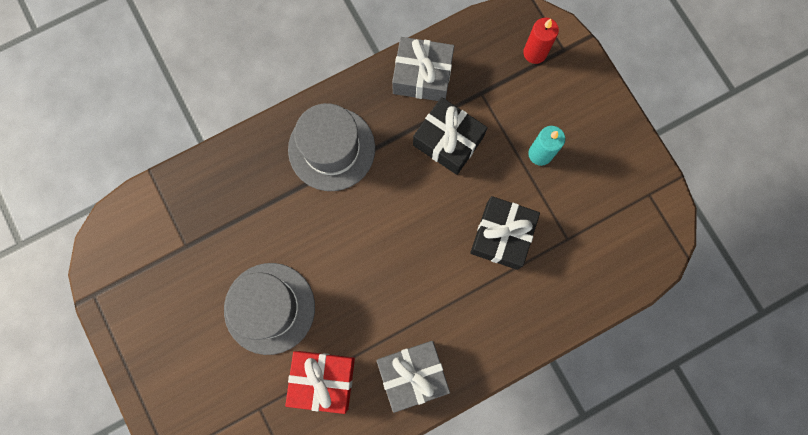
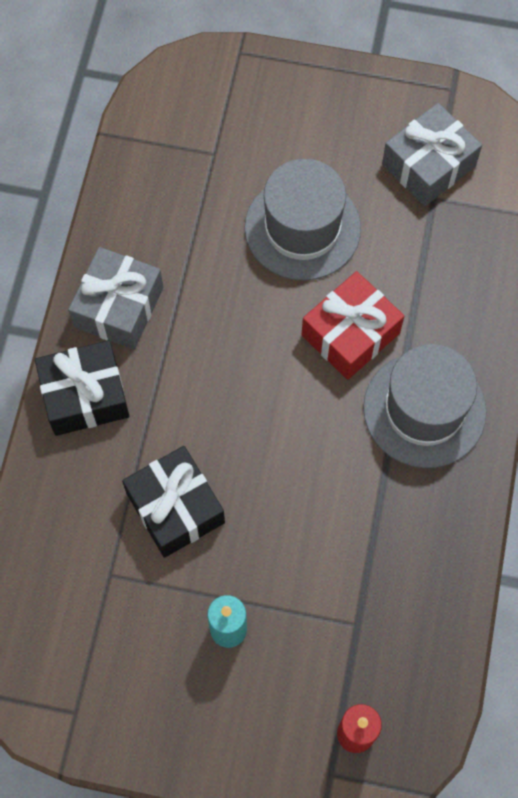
camera: 130 degrees right, 10 degrees down
(323, 380) = (189, 225): red gift -> red gift (350, 334)
(422, 76) = (433, 575): grey gift -> grey gift (428, 165)
(448, 141) = (330, 539): black gift -> black gift (85, 396)

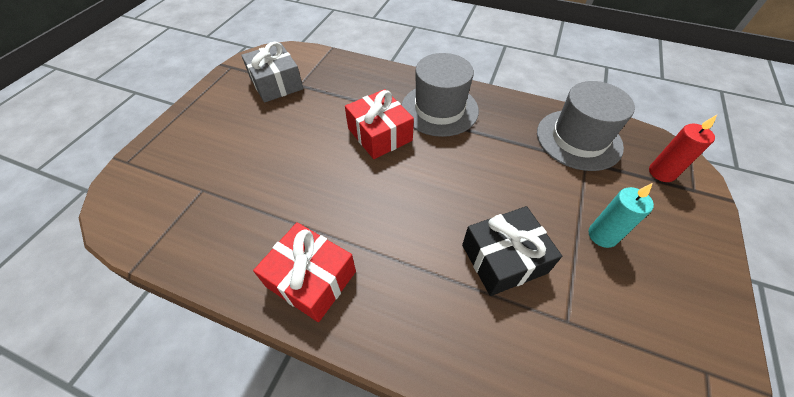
camera: 80 degrees left, 15 degrees down
(85, 396) = (391, 321): black gift -> none
(119, 307) = (311, 279): grey gift -> red gift
(302, 228) = (291, 147): grey hat -> grey hat (578, 139)

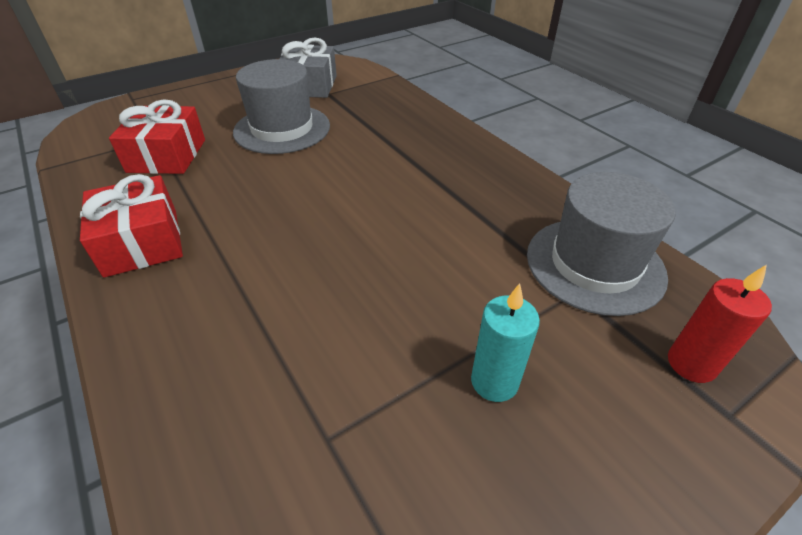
camera: 35 degrees right, 10 degrees down
(379, 134) = (351, 159): red gift -> red gift (167, 156)
(439, 109) = (443, 163): grey hat -> grey hat (282, 129)
(504, 259) = (335, 331): black gift -> none

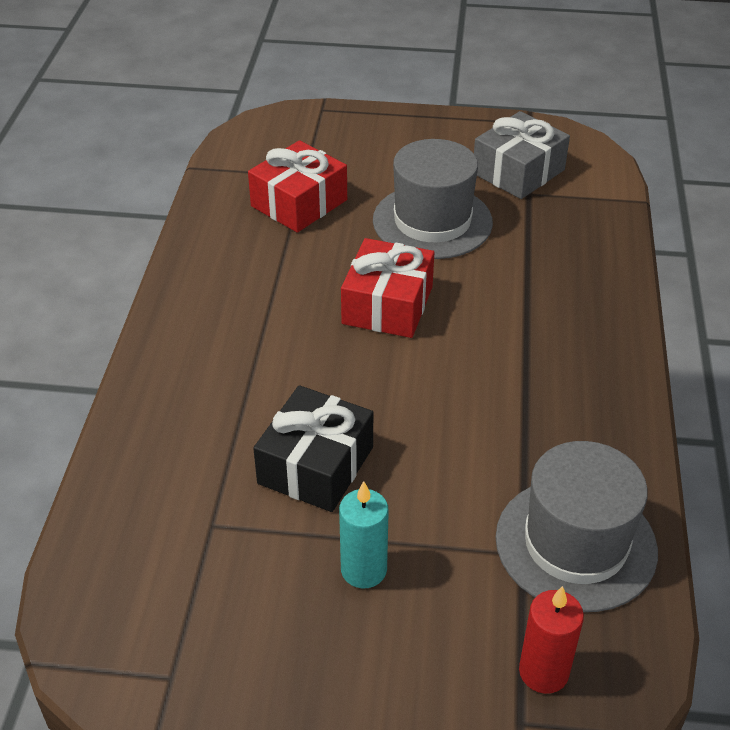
camera: 40 degrees right, 0 degrees up
(142, 242) = (213, 290): red gift -> red gift (387, 305)
(367, 324) = (316, 465): none -> black gift

